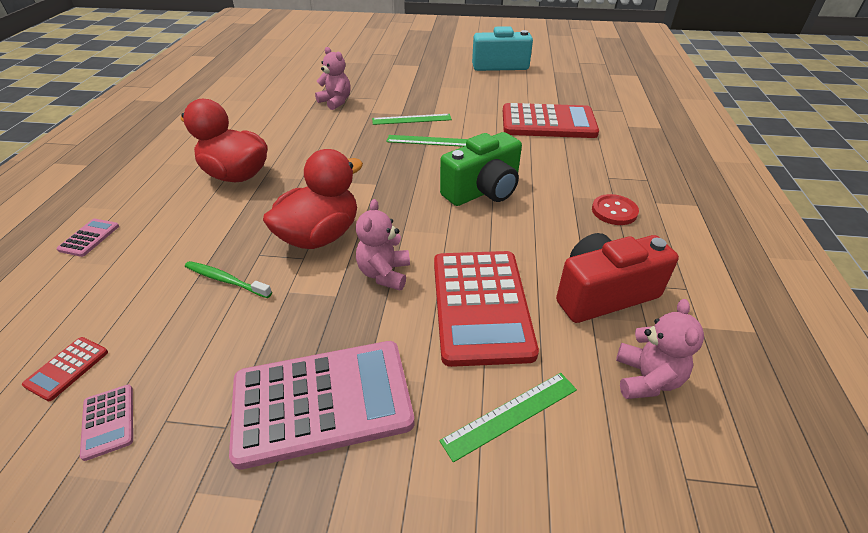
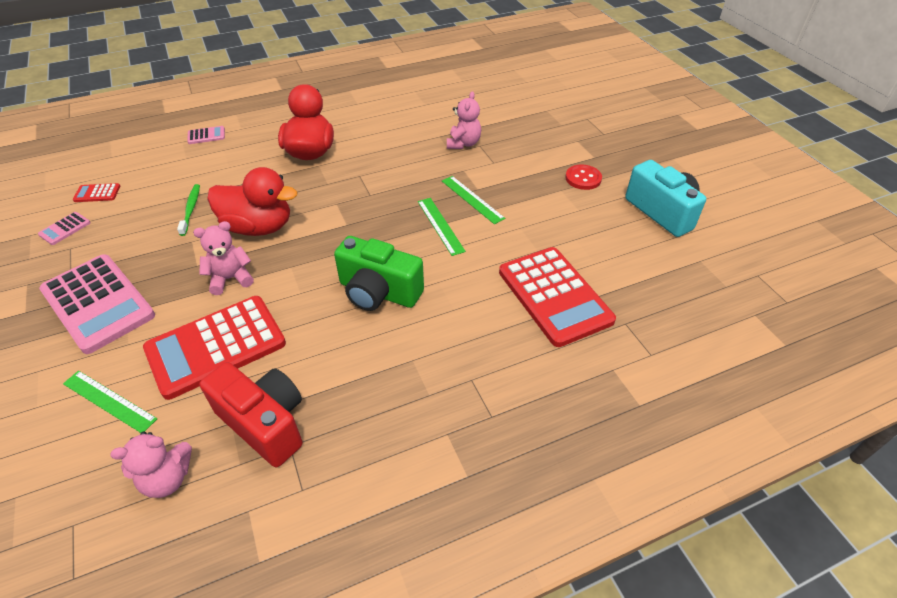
camera: 60 degrees right, 5 degrees up
(614, 211) = (405, 400): red button -> red button (583, 178)

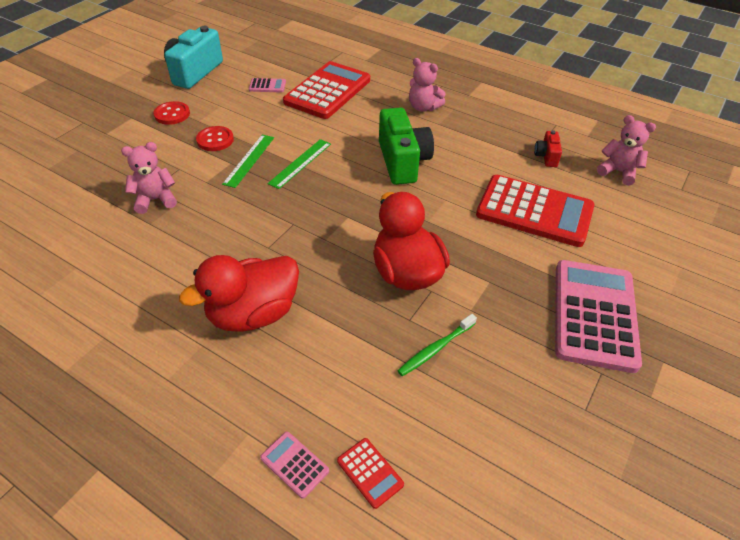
camera: 125 degrees left, 0 degrees up
(65, 229) = (576, 448): pink calculator -> pink calculator (267, 86)
(97, 193) = (505, 481): red calculator -> red calculator (370, 473)
(109, 401) = (628, 232): green ruler -> none
(230, 279) = (477, 247): pink teddy bear -> pink teddy bear (423, 107)
(264, 423) = (546, 156): red camera -> red camera, size x0.49
(519, 190) = (215, 140): none -> red button

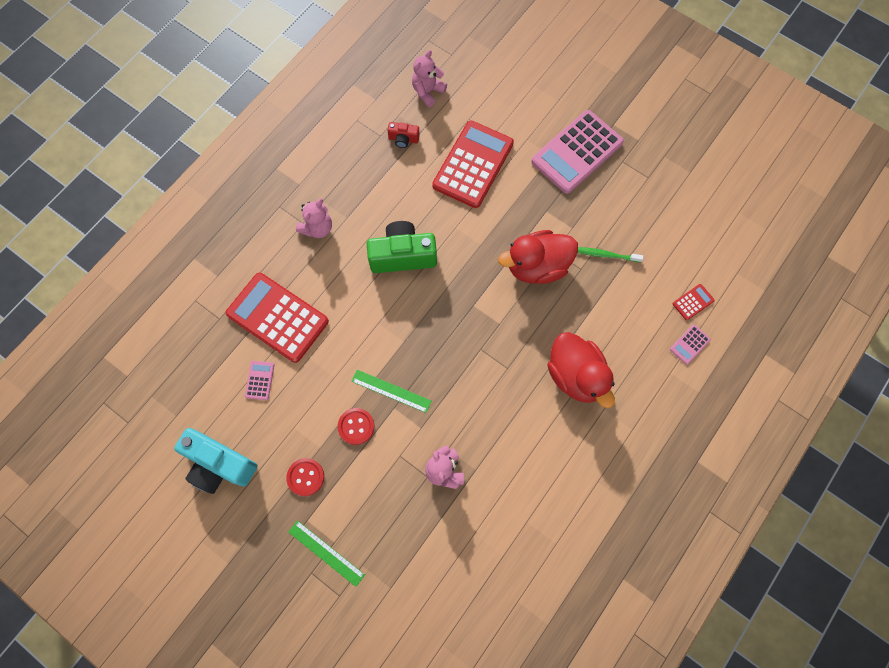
camera: 85 degrees left, 25 degrees up
(300, 163) = (399, 344): green ruler -> green ruler (326, 553)
(436, 348) = (605, 255): green toothbrush -> green toothbrush turned 135 degrees clockwise
(594, 315) = (577, 152): pink calculator -> pink calculator turned 60 degrees counterclockwise

